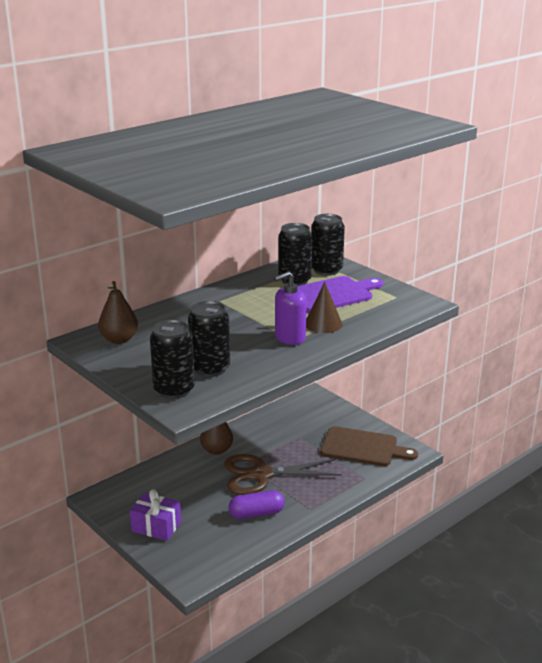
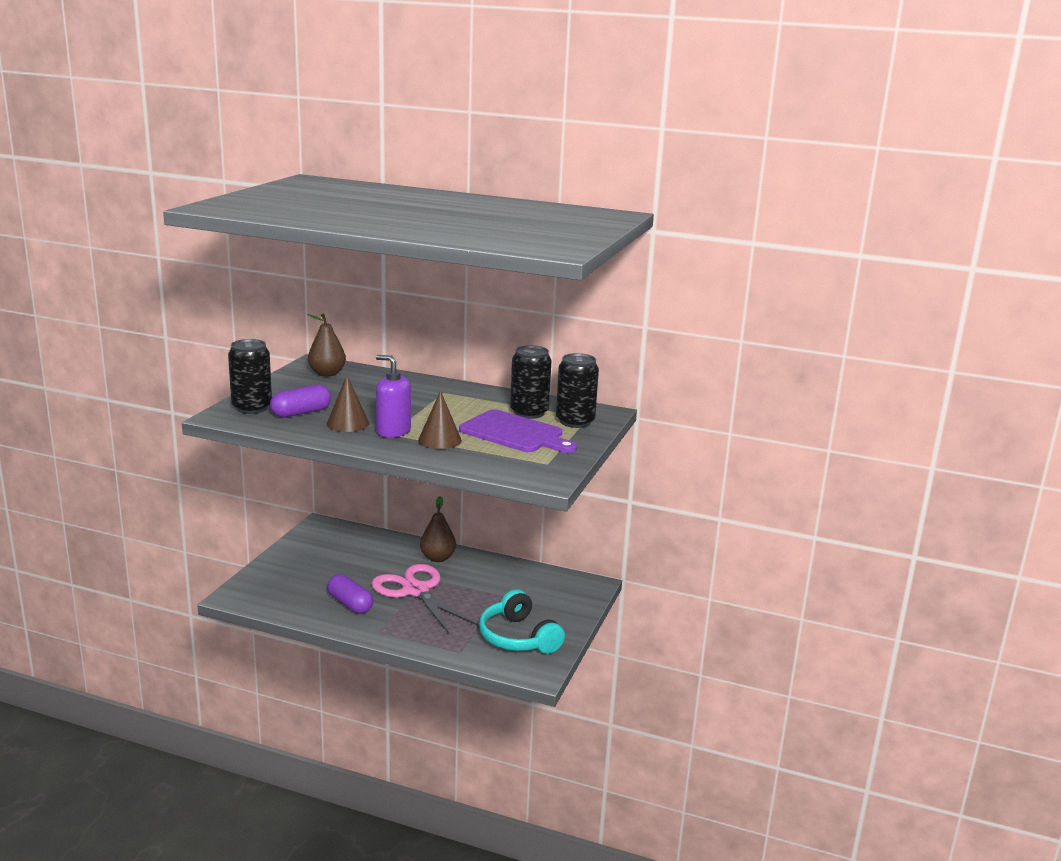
camera: 60 degrees right, 5 degrees down
(156, 526) = (297, 561): purple gift -> none
(210, 369) = (301, 413): black can -> purple capsule
(255, 353) = (348, 423): none -> brown cone
(261, 475) = (416, 591): brown scissors -> pink scissors
(363, 447) = (518, 638): brown cutting board -> turquoise headphones

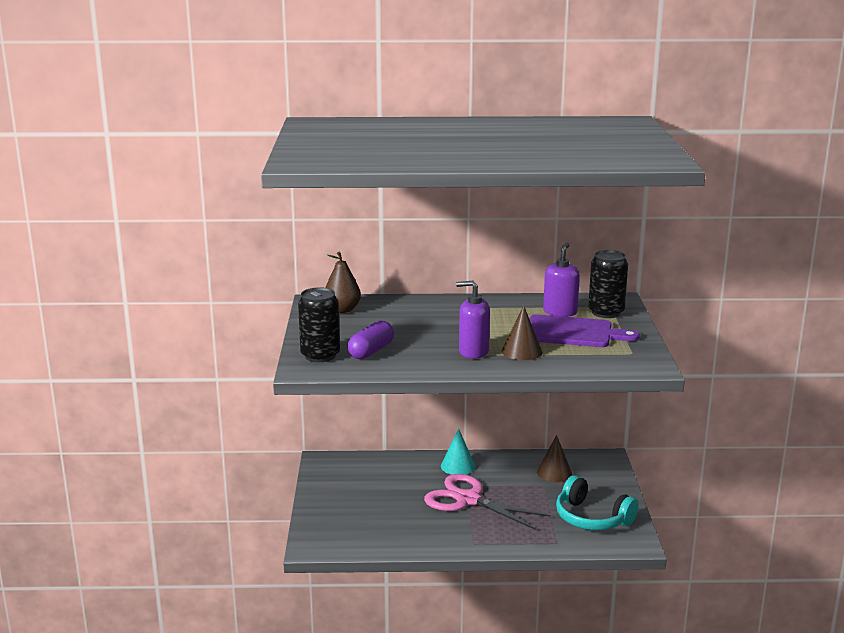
camera: 20 degrees left, 0 degrees up
(348, 423) = (425, 352): brown cone -> brown cone (554, 473)
(350, 604) = (423, 526): purple capsule -> none
(438, 558) = (458, 466): brown pear -> turquoise cone
(529, 413) = (560, 312): black can -> purple soap dispenser

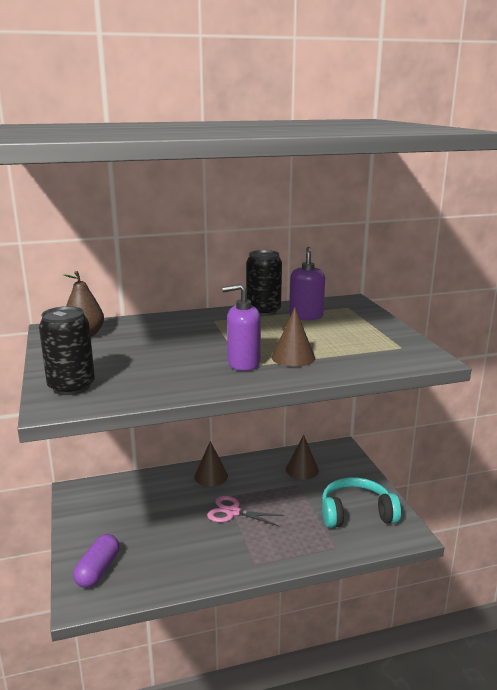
camera: 15 degrees left, 0 degrees up
(371, 351) = (130, 375): purple capsule -> purple capsule (98, 570)
(458, 466) = (211, 476): turquoise cone -> brown cone
(468, 499) = (233, 512): pink scissors -> pink scissors, size x0.60
(573, 332) = (331, 333): purple cutting board -> none
(591, 518) = (356, 513): turquoise headphones -> turquoise headphones turned 150 degrees clockwise
(606, 312) = (348, 313): black can -> black can (263, 311)

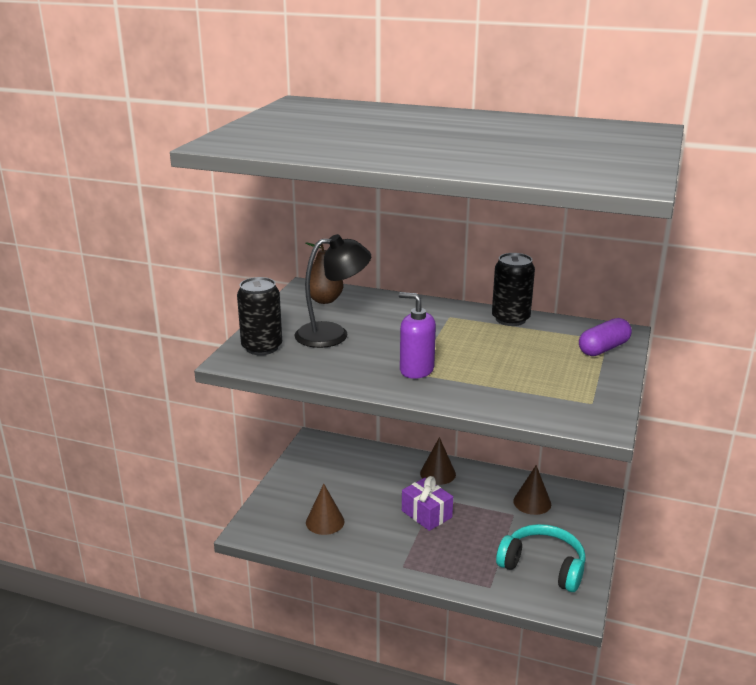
camera: 35 degrees right, 5 degrees up
(98, 570) = (278, 513): purple capsule -> purple capsule (603, 348)
(129, 357) = (333, 334): none -> black lamp
(233, 512) = (426, 514): pink scissors -> purple gift
(293, 357) = (468, 378): brown cone -> brown cone (325, 522)
(306, 316) = (545, 337): purple soap dispenser -> none

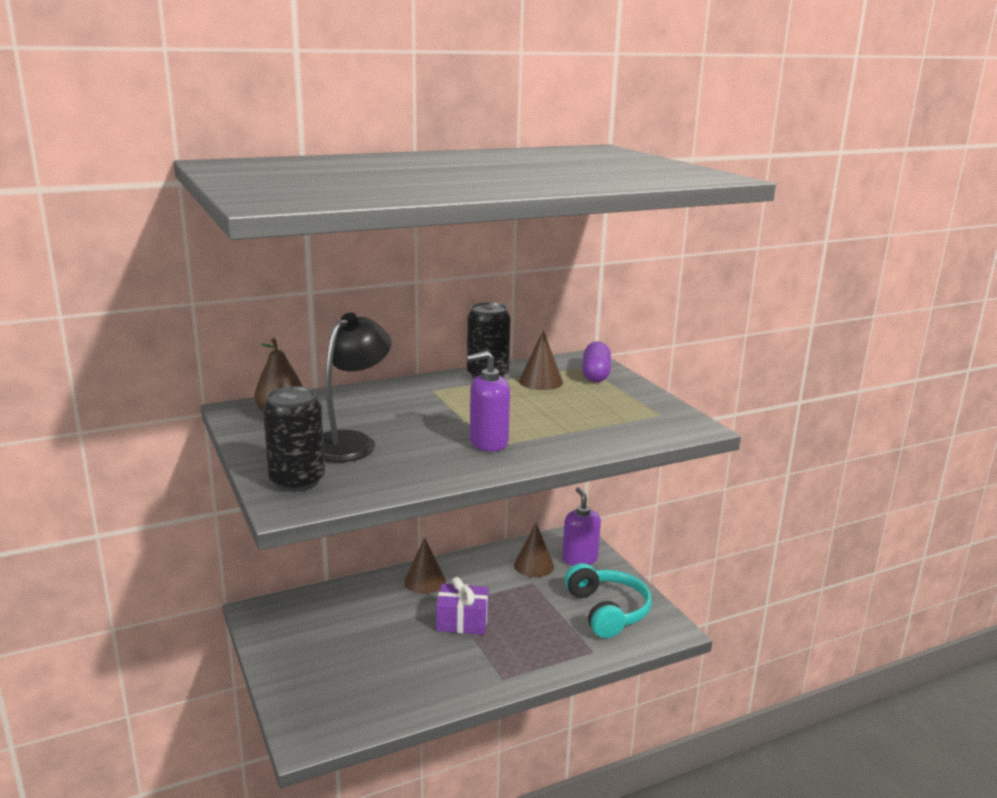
camera: 45 degrees left, 5 degrees down
(325, 522) = (376, 682): brown cone -> brown cone (540, 381)
(543, 566) = (607, 611): turquoise headphones -> turquoise headphones turned 90 degrees clockwise
(576, 516) = (579, 559): none -> purple soap dispenser

